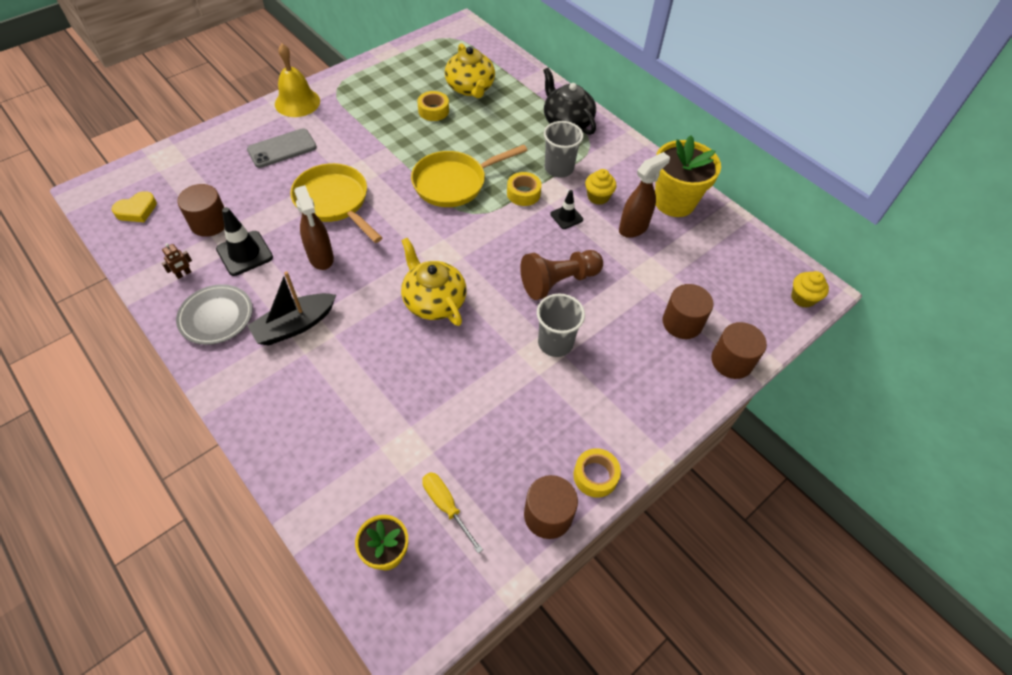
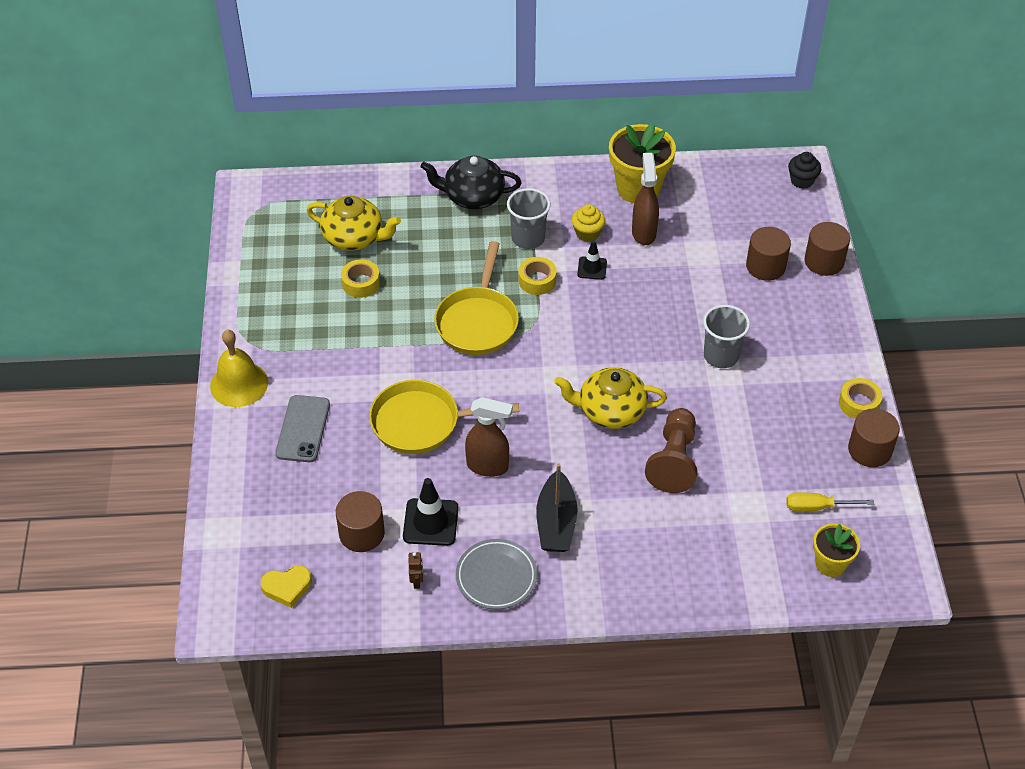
camera: 50 degrees left, 5 degrees down
(137, 210) = (287, 587): yellow heart -> yellow heart turned 75 degrees clockwise
(558, 281) = (659, 316): brown pawn -> brown pawn (673, 461)
(802, 298) = (802, 181): yellow cupcake -> black cupcake

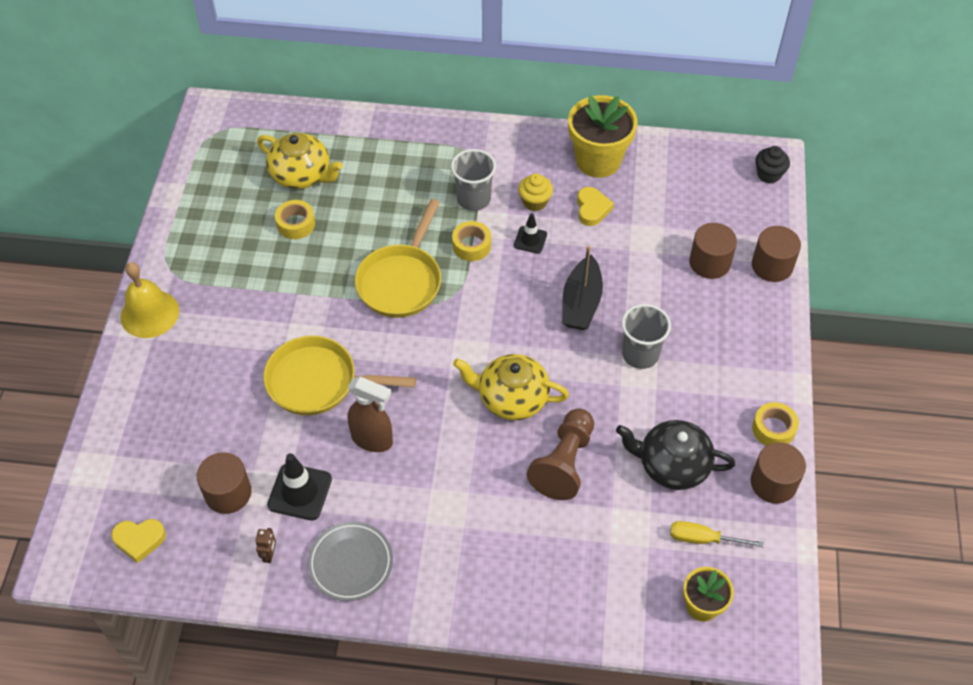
camera: 10 degrees right, 5 degrees up
(303, 429) = (199, 371): grey phone -> none
(473, 197) = (429, 147): black teapot -> black teapot (672, 465)
(556, 522) = (426, 512): black boat -> black boat (581, 303)
(643, 232) = (592, 209): brown spray bottle -> yellow heart

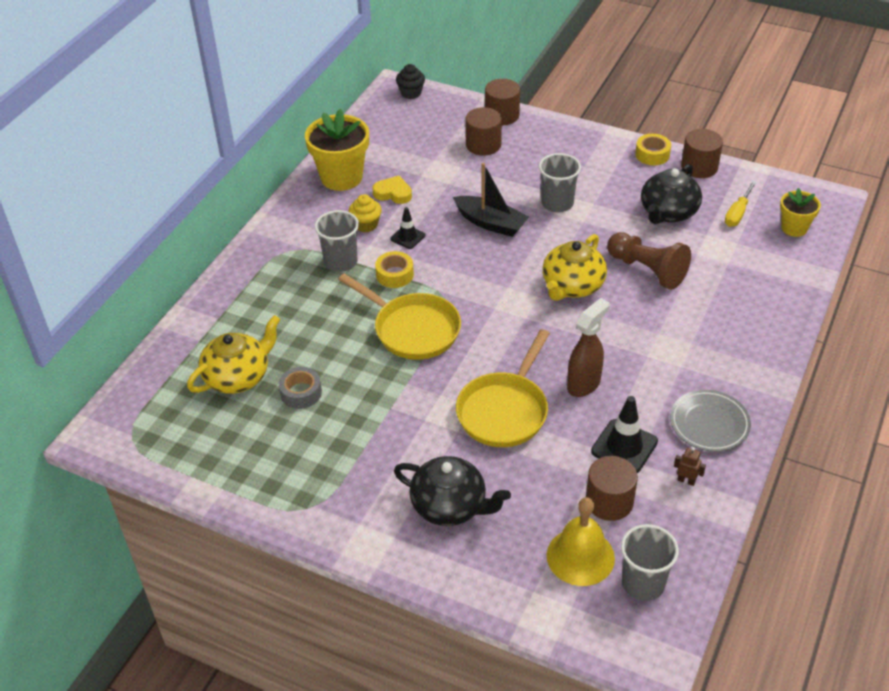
camera: 70 degrees left, 10 degrees down
(139, 540) = (643, 583): yellow heart -> grey cup
(150, 313) = (359, 534): yellow bell -> yellow bell (580, 556)
(194, 369) = (450, 506): none -> black teapot
(296, 224) = (301, 393): yellow tape -> grey tape

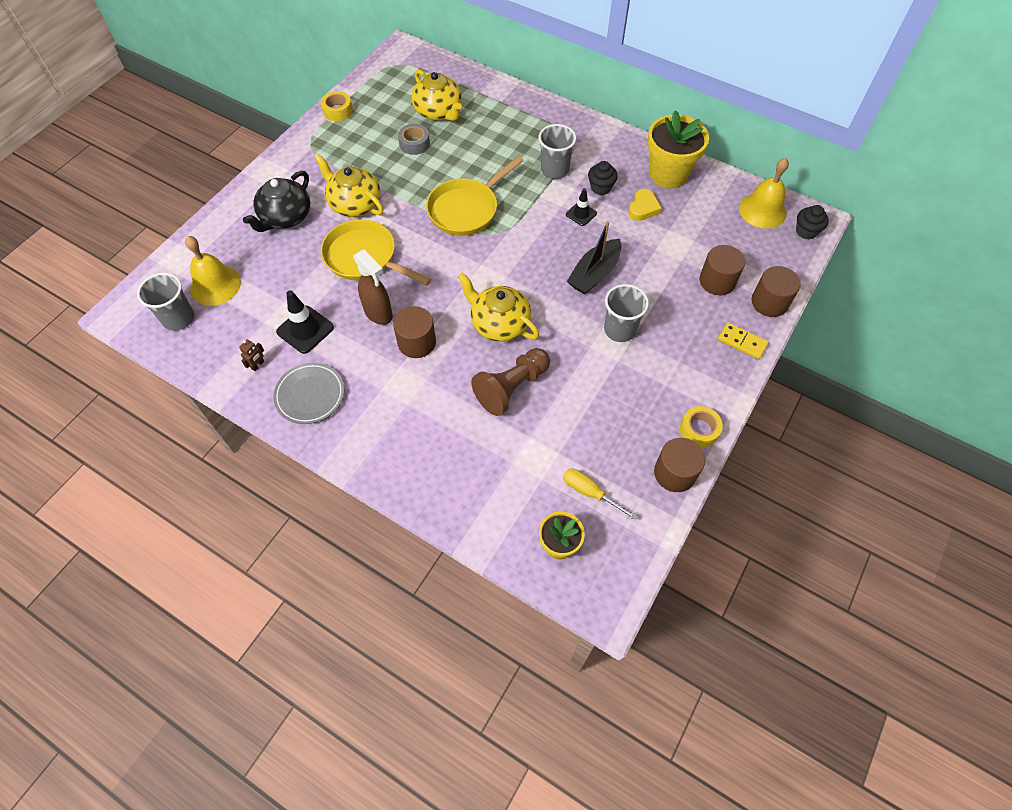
camera: 95 degrees right, 15 degrees up
(366, 225) = (600, 187): yellow cupcake -> black cupcake
(387, 117) = (762, 210): none -> yellow bell
(394, 275) = (533, 202): yellow tape -> yellow tape (338, 111)
(417, 436) = (354, 204): none -> yellow teapot
(551, 131) = (742, 342): none -> yellow domino
(609, 501) = (256, 310): brown cylinder -> brown cylinder (417, 342)
(668, 212) = (597, 424): black teapot -> none

